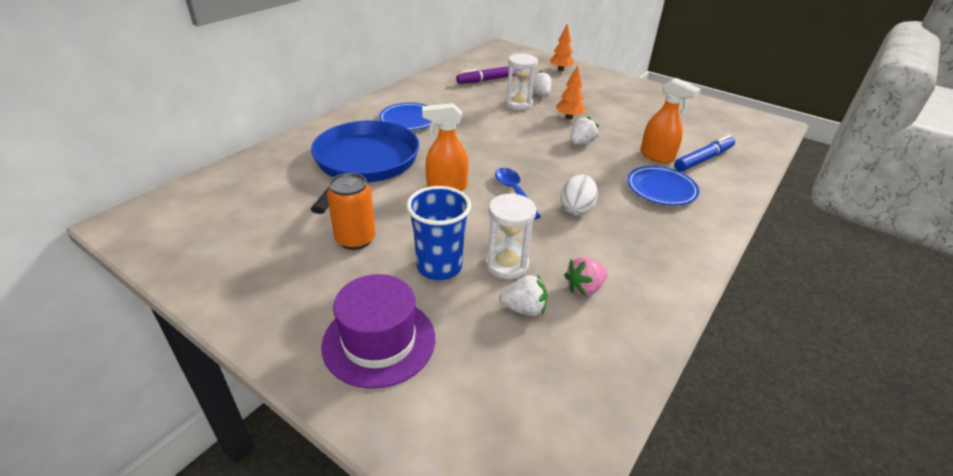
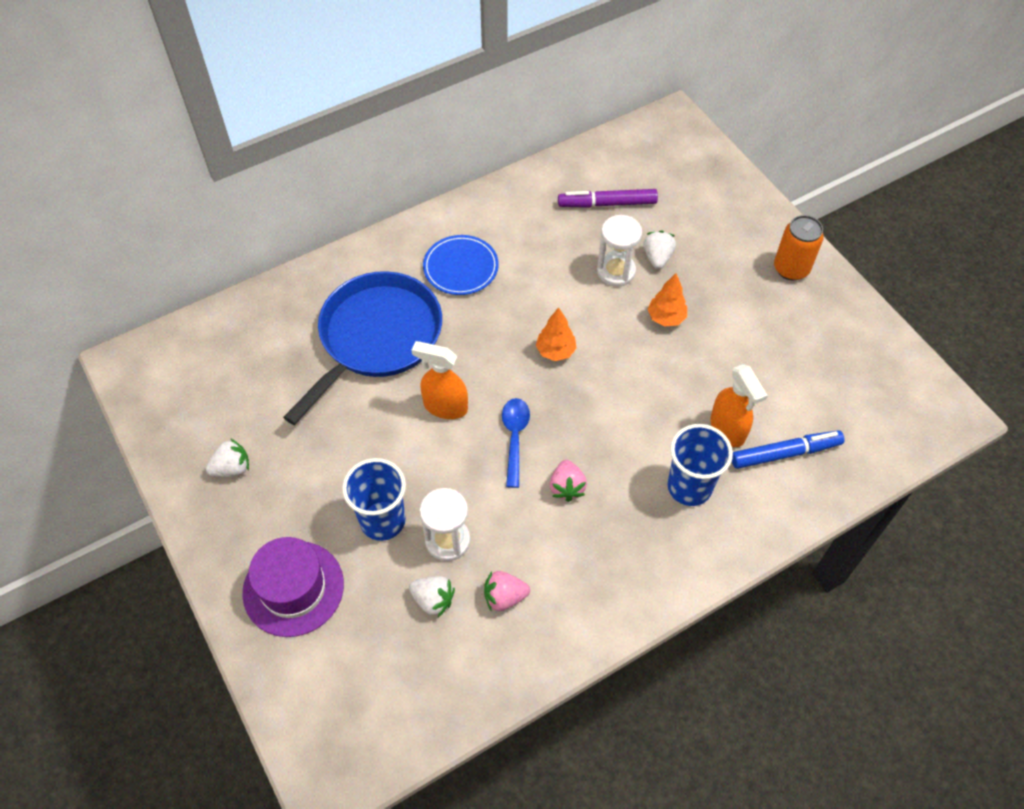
camera: 25 degrees right, 20 degrees up
(355, 239) = (321, 456): orange can -> orange can (791, 269)
(560, 69) = (726, 202): orange tree -> orange tree (555, 351)
(576, 209) = (567, 487): white egg -> pink strawberry
(581, 143) = (647, 375): white strawberry -> white strawberry (232, 468)
(661, 188) = (689, 487): blue plate -> blue cup

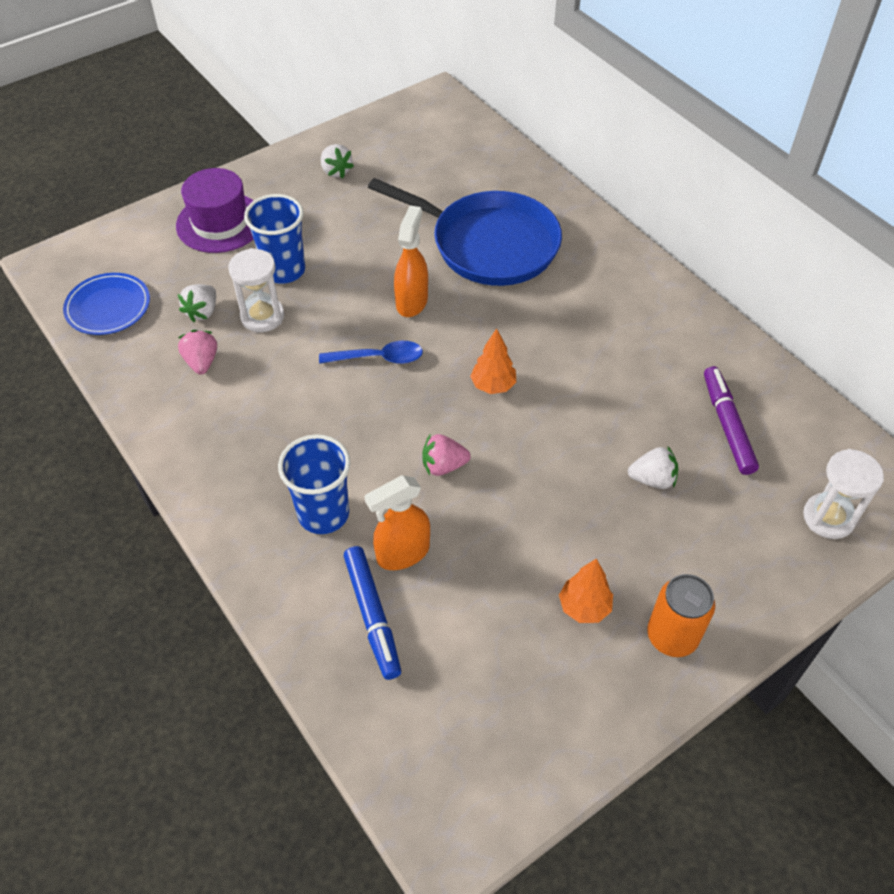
camera: 85 degrees right, 5 degrees down
(461, 267) = (593, 298): blue plate -> blue plate (108, 307)
(567, 487) = (321, 404): pink strawberry -> pink strawberry (443, 466)
(616, 271) = (620, 437): white hourglass -> white hourglass (828, 518)
(666, 318) = (558, 489): orange tree -> orange tree (584, 607)

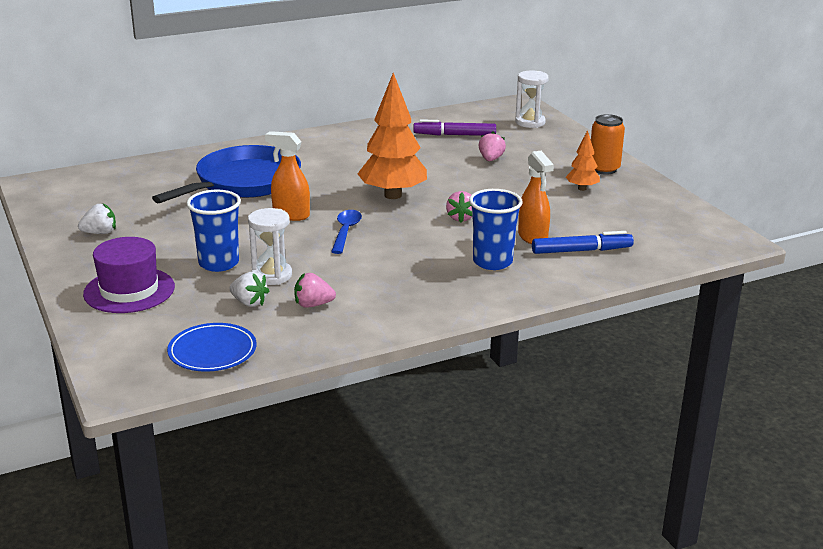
camera: 80 degrees left, 25 degrees down
(493, 386) = (393, 195): orange tree -> orange tree, size x2.01
(652, 479) = (491, 159): white strawberry -> pink strawberry

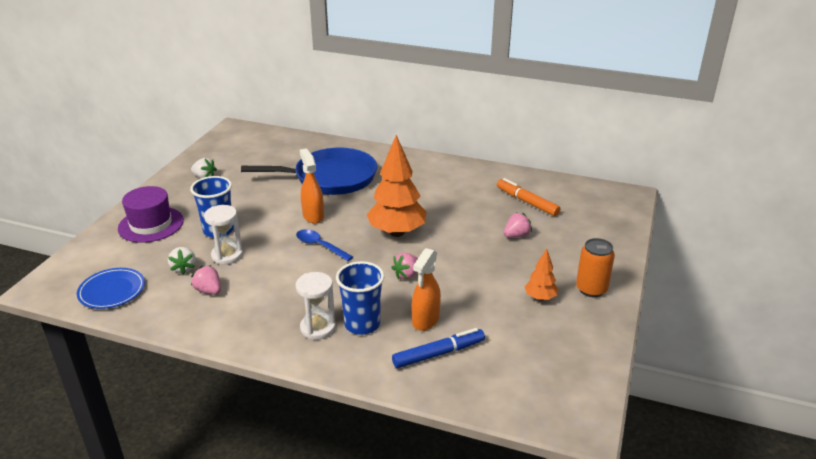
camera: 45 degrees right, 5 degrees up
(345, 232) = (320, 246): blue spoon -> blue spoon turned 105 degrees counterclockwise
(454, 135) = (527, 202): purple marker -> orange marker
(530, 122) = (606, 216): white hourglass -> white hourglass (318, 328)
(581, 251) = (438, 353): blue marker -> blue marker turned 60 degrees counterclockwise

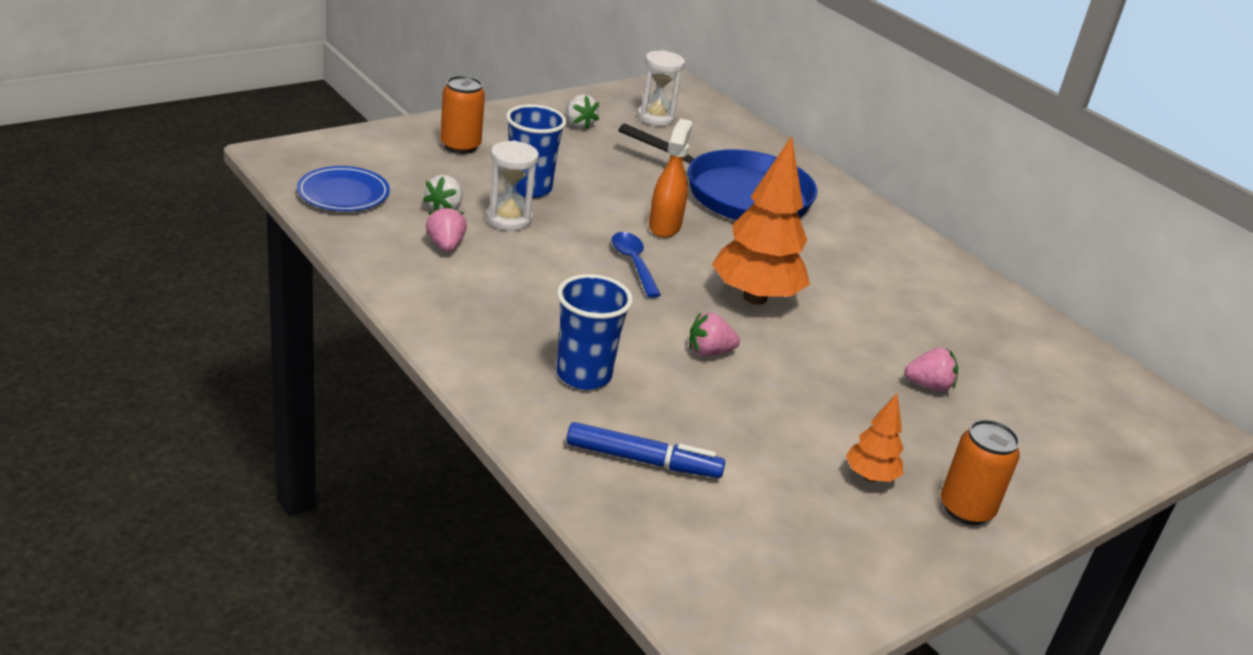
camera: 30 degrees right, 0 degrees up
(151, 224) = (460, 146): purple hat -> orange can
(318, 328) = (525, 350): white hourglass -> white hourglass (656, 117)
(425, 320) = (671, 415): orange spray bottle -> none
(527, 202) = (999, 353): orange marker -> none

